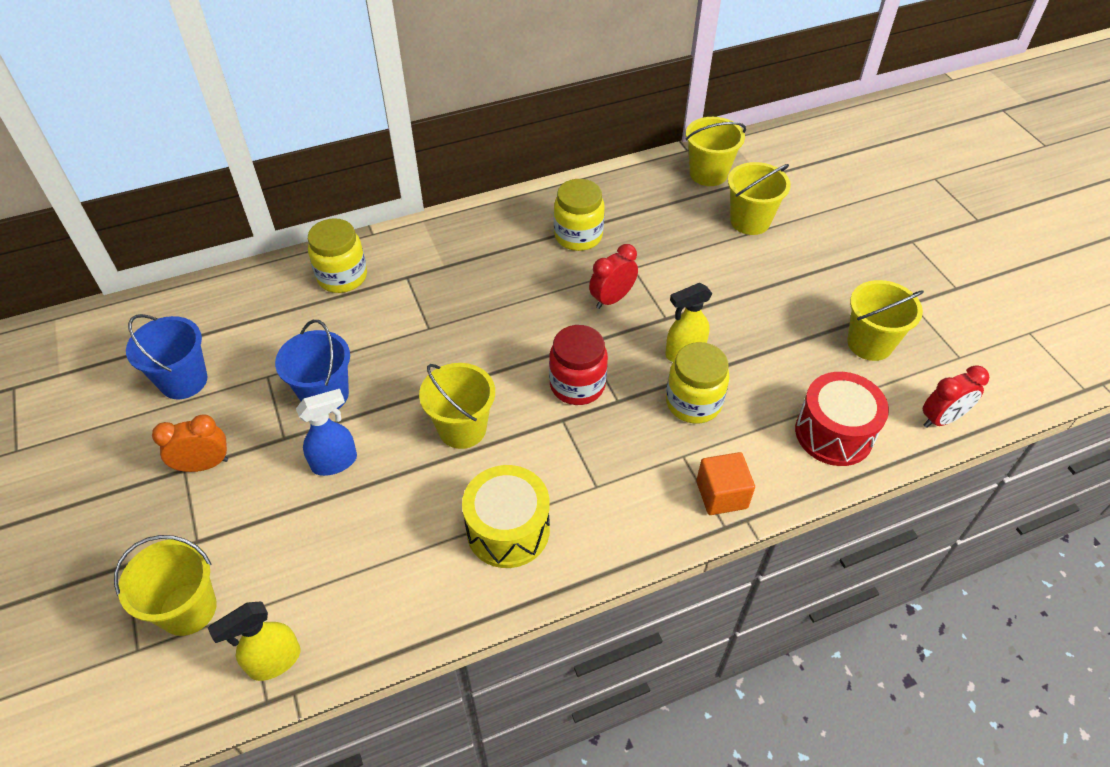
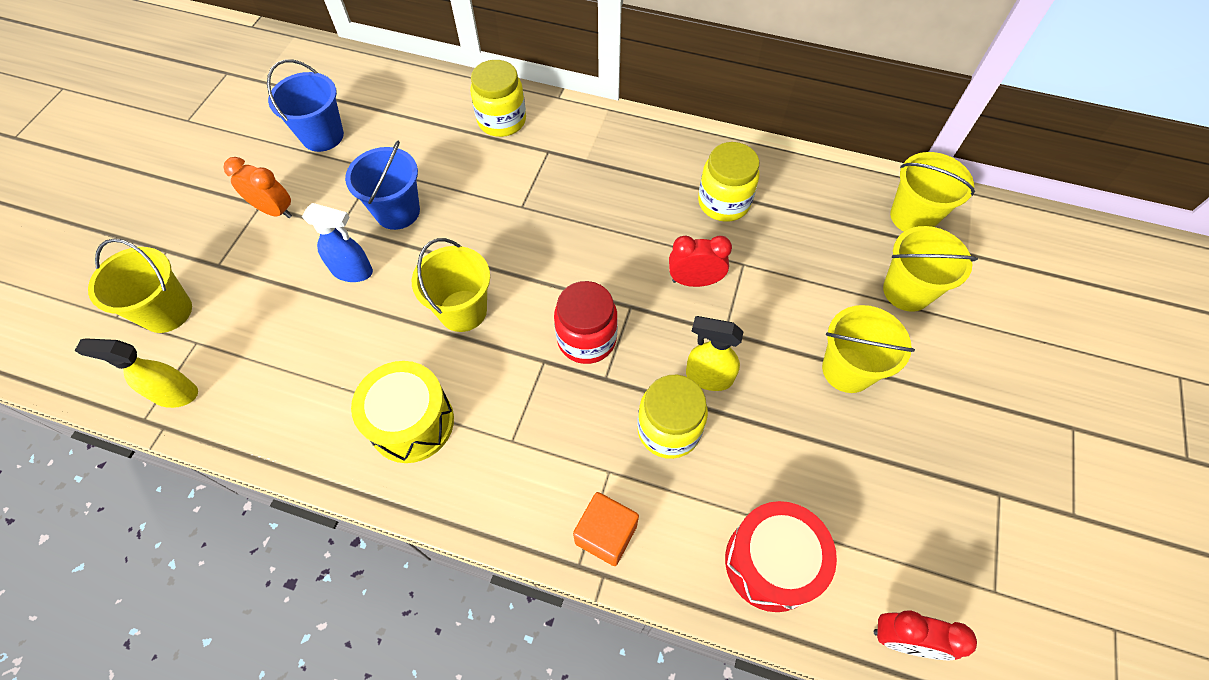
camera: 40 degrees right, 10 degrees up
(869, 343) = (905, 502): yellow bucket -> yellow bucket (847, 370)

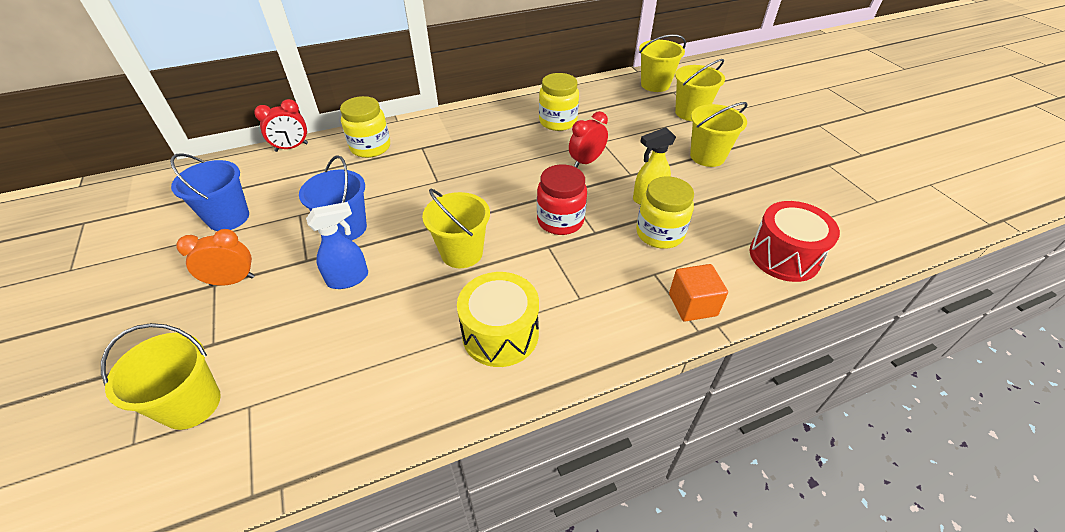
camera: 40 degrees left, 15 degrees down
(174, 394) = (266, 455): yellow spray bottle -> none
(902, 639) = (874, 246): red clock -> red clock (291, 147)

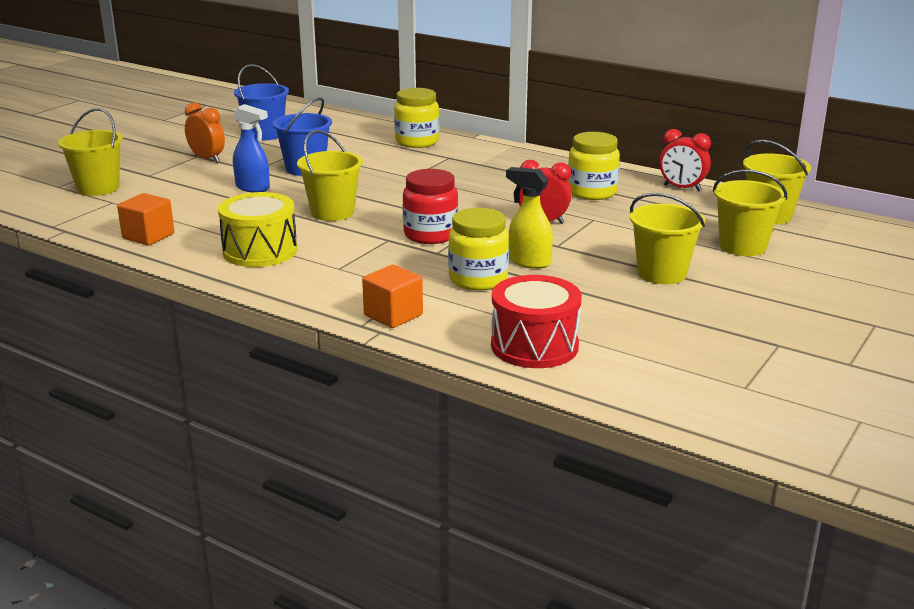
camera: 55 degrees right, 20 degrees down
(291, 147) = (372, 120): red clock -> red clock (682, 188)
(381, 408) = (148, 236): none -> orange cube

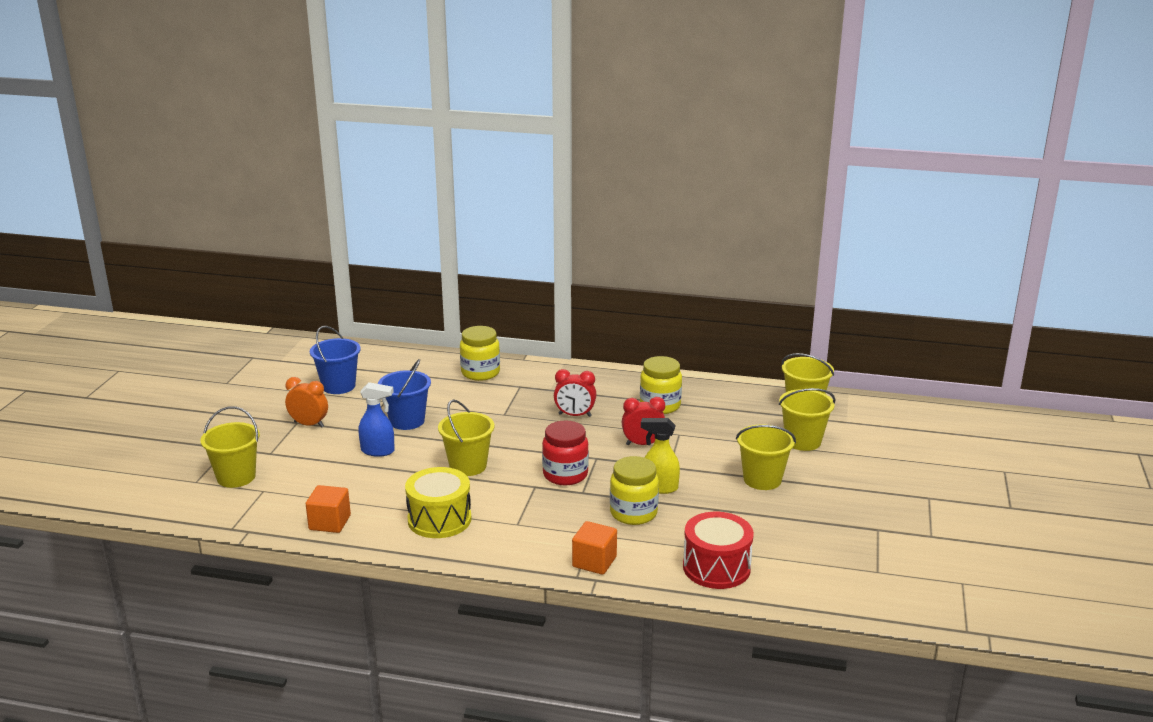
camera: 20 degrees left, 0 degrees up
(682, 188) = (725, 389): red clock -> red clock (575, 415)

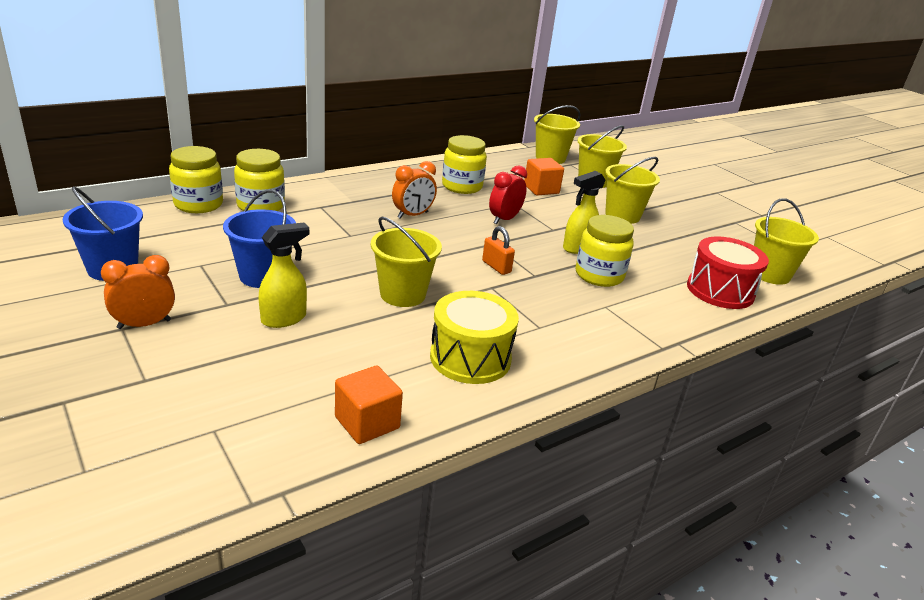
camera: 50 degrees left, 5 degrees up
(236, 477) = (143, 432): yellow bucket -> yellow bucket (770, 274)
(378, 451) = (284, 318): blue spray bottle -> yellow spray bottle
(444, 359) = (198, 204): none -> yellow jar
(565, 475) = (496, 267): red jar -> orange padlock
(575, 415) = (413, 215): red clock -> orange clock
(594, 562) = (650, 328): orange cube -> orange cube (541, 189)

